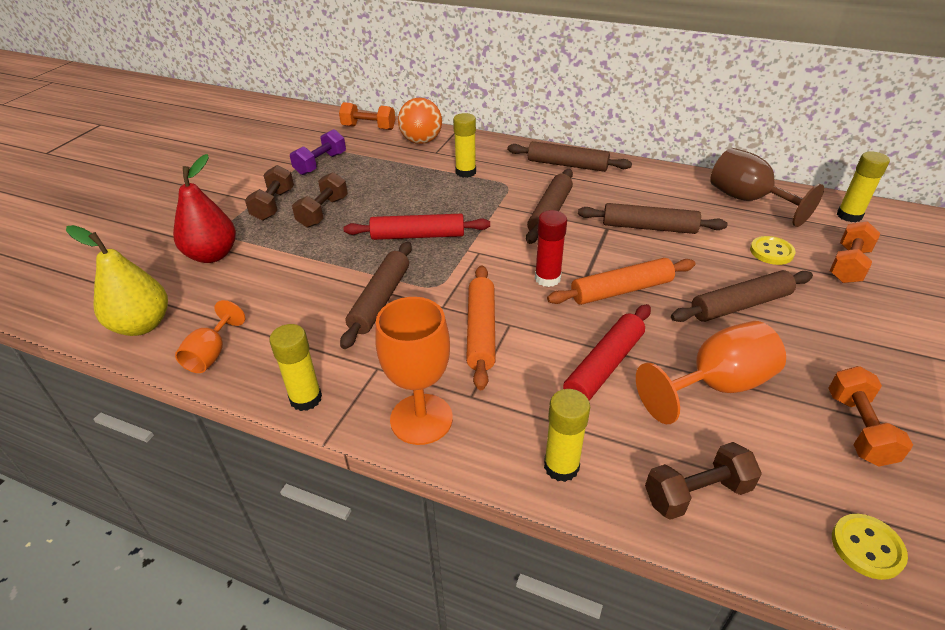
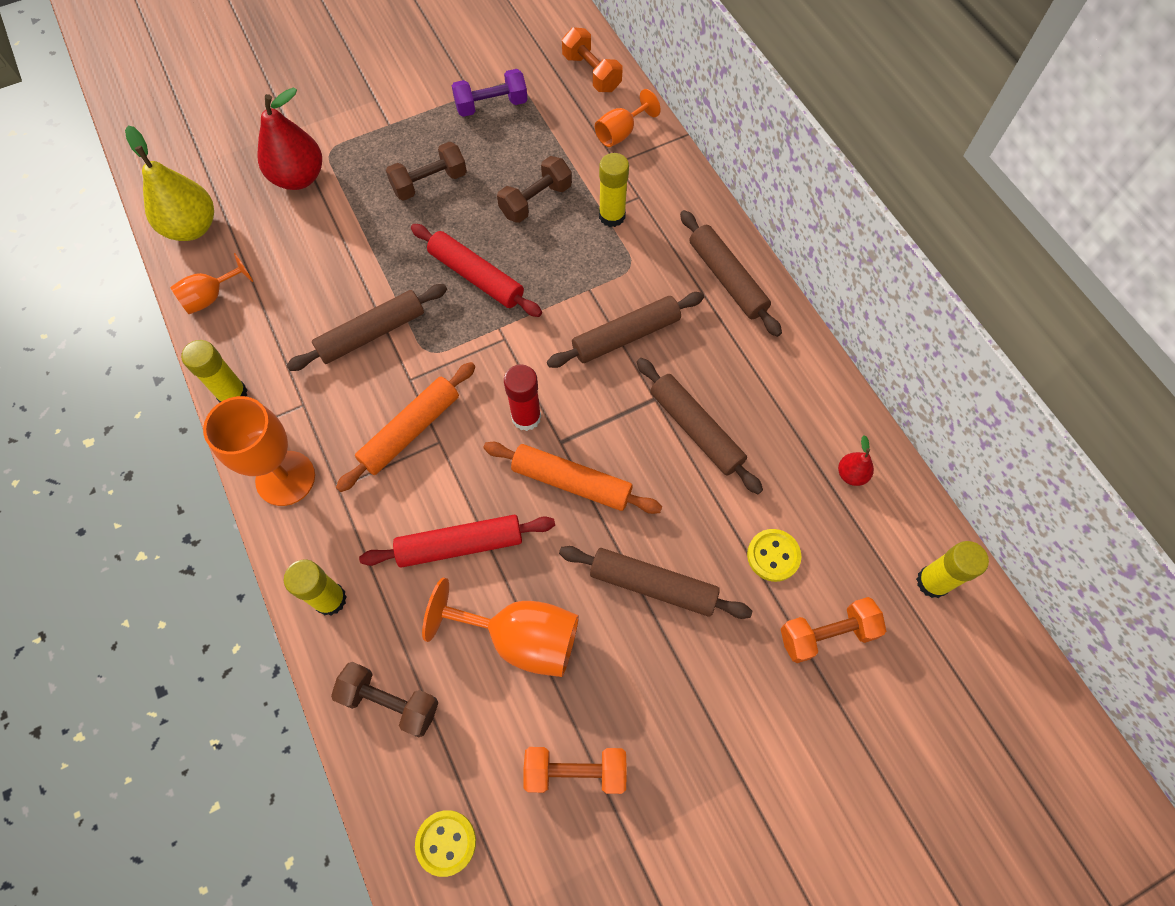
camera: 40 degrees right, 25 degrees up
(273, 205) = (398, 141): brown dumbbell -> brown dumbbell (535, 201)
(421, 141) = (621, 133): orange ball -> orange goblet
(747, 200) = (851, 474): brown goblet -> red pear
(858, 428) = (575, 771): orange dumbbell -> orange dumbbell turned 45 degrees clockwise

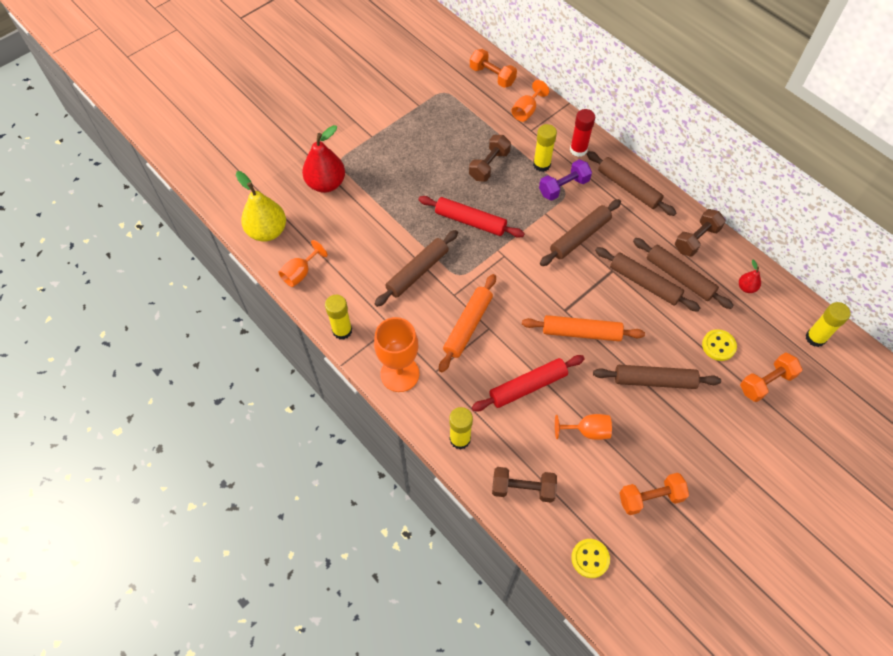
camera: 15 degrees left, 5 degrees down
(429, 183) = (415, 168): brown dumbbell -> brown dumbbell (696, 239)
(491, 105) = (435, 110): purple dumbbell -> purple dumbbell (563, 187)
(521, 637) = (587, 431): orange goblet -> orange goblet, size x0.60
(526, 417) = (537, 300): red glue stick -> red glue stick (578, 150)
(753, 433) = (679, 277): none -> brown rolling pin

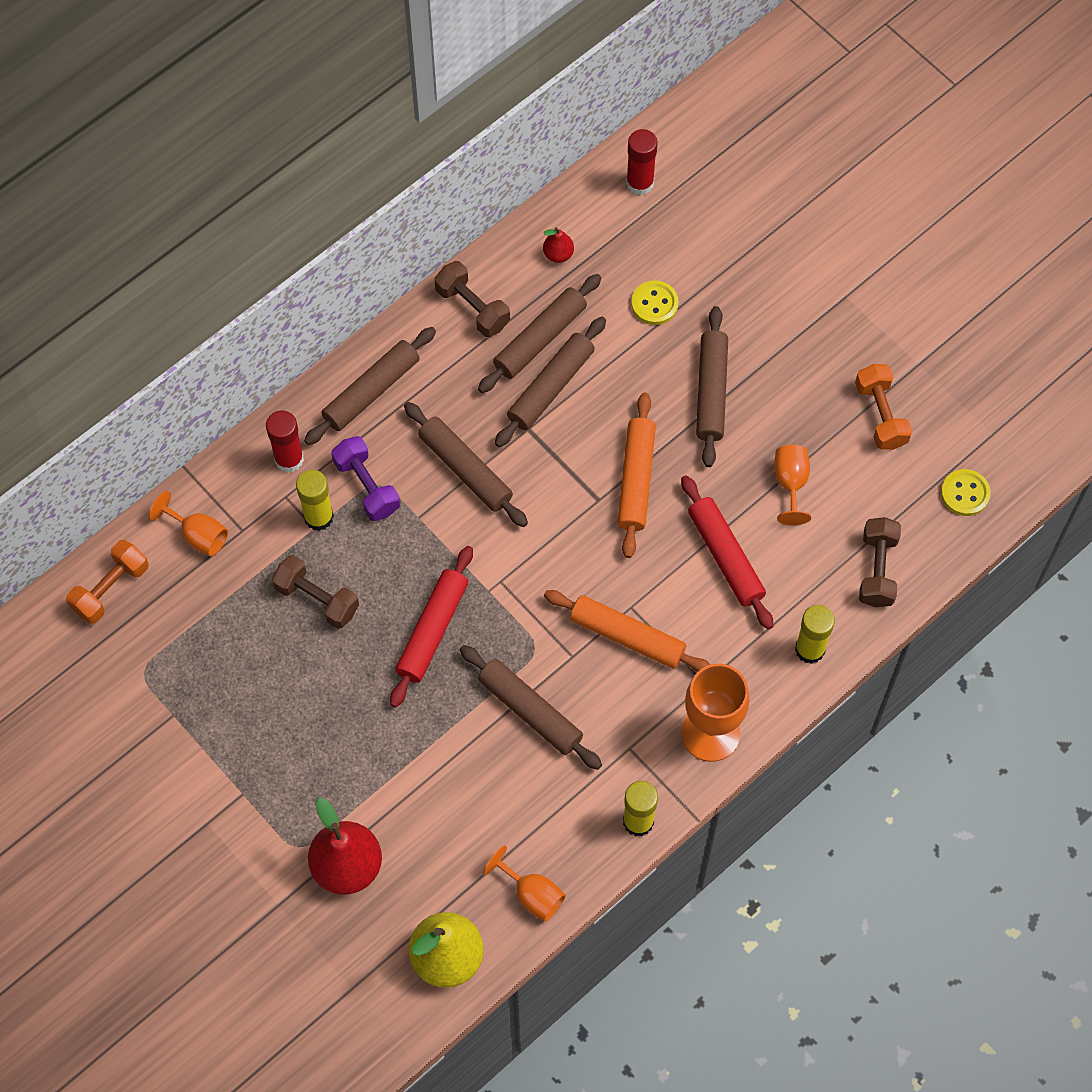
camera: 90 degrees left, 5 degrees up
(766, 382) = (710, 254): orange dumbbell -> none
(815, 338) = (640, 183): yellow glue stick -> red glue stick

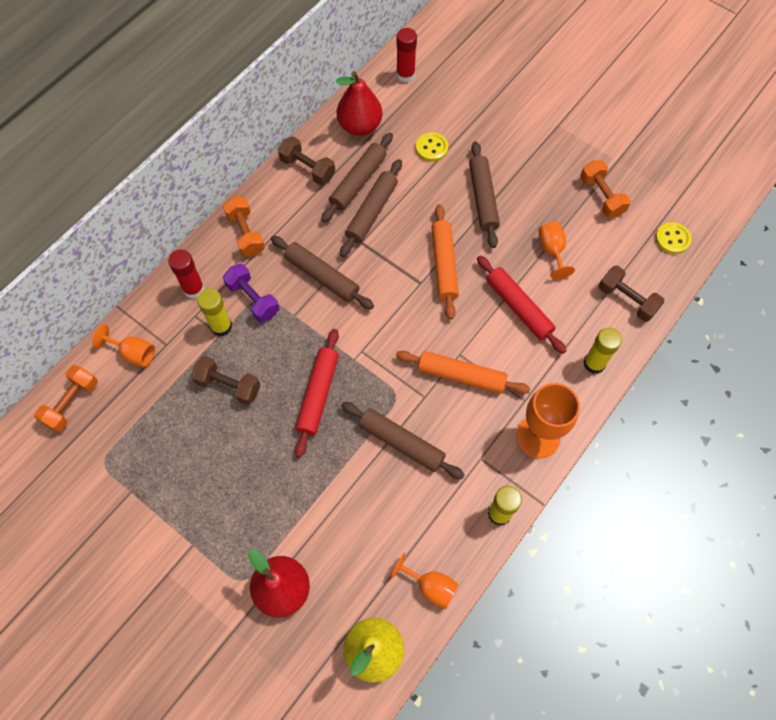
camera: 10 degrees left, 0 degrees up
(371, 391) = (246, 233): brown rolling pin -> orange dumbbell
(558, 254) = (360, 126): red pear -> red pear, size x2.11
(877, 569) = (627, 300): brown dumbbell -> brown dumbbell turned 45 degrees counterclockwise

